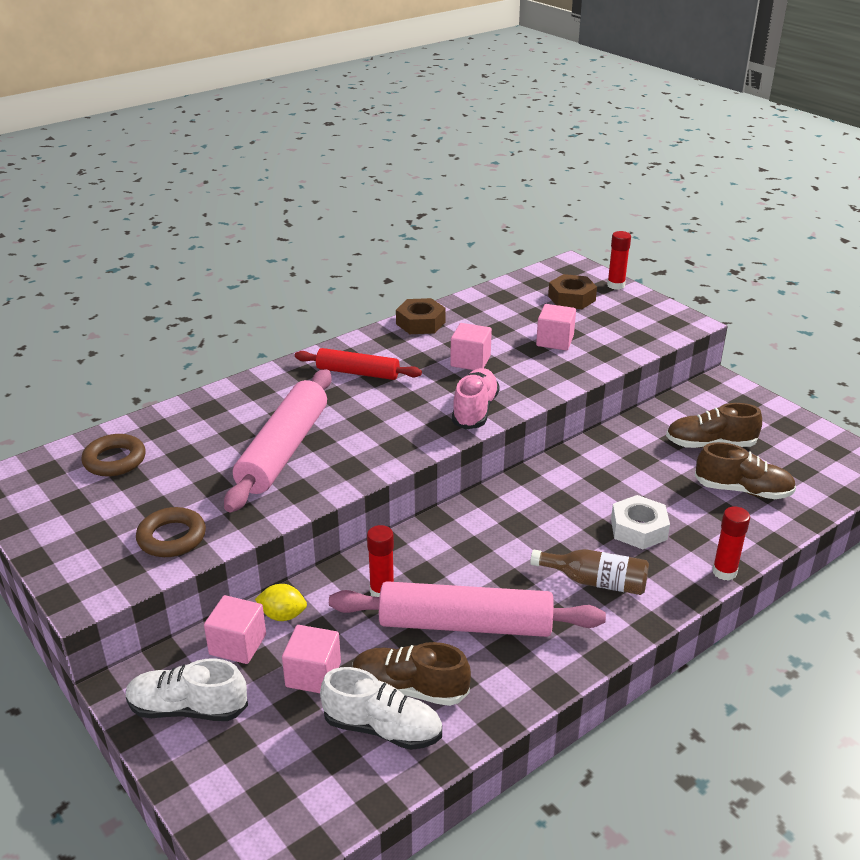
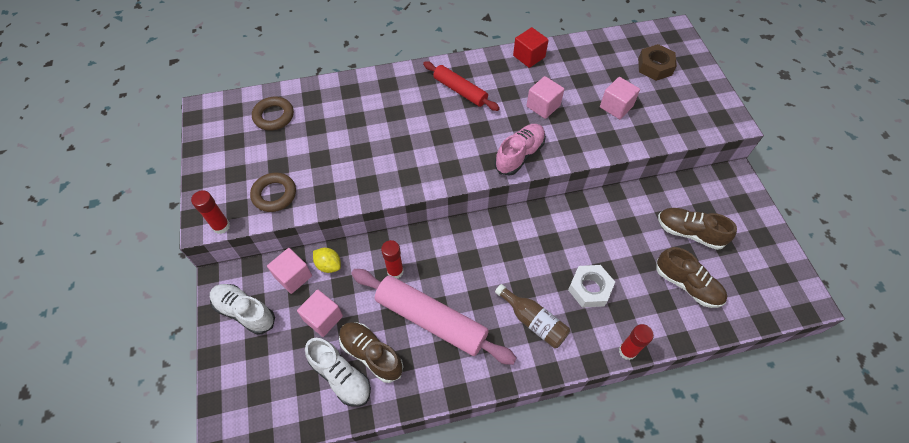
camera: 25 degrees right, 25 degrees up
(283, 450) = (376, 145): pink rolling pin -> none
(420, 323) = (529, 56): brown nut -> red cube
(616, 285) = (698, 63): red glue stick -> red glue stick (221, 226)

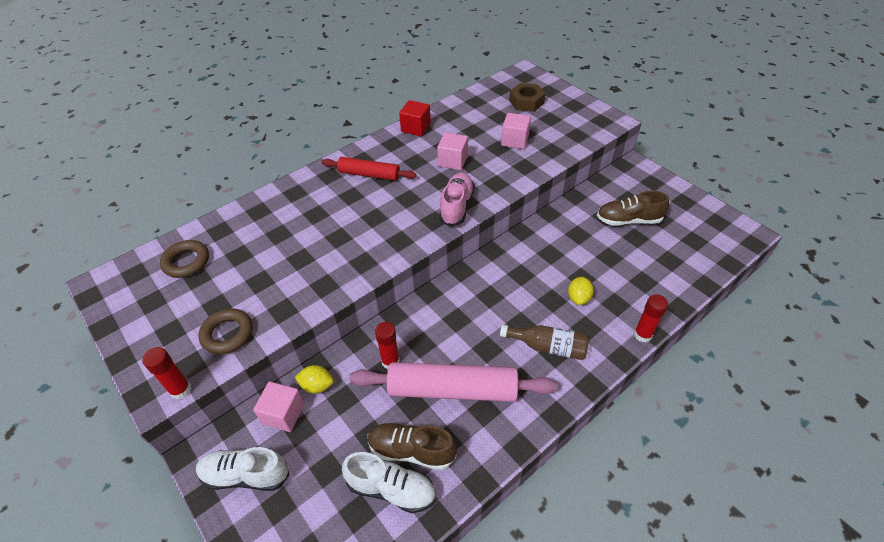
camera: 25 degrees left, 10 degrees down
(323, 318) = (339, 440): pink cube -> none
(589, 289) = (578, 298): white nut -> yellow lemon
(687, 284) = (653, 260): brown shoe -> none

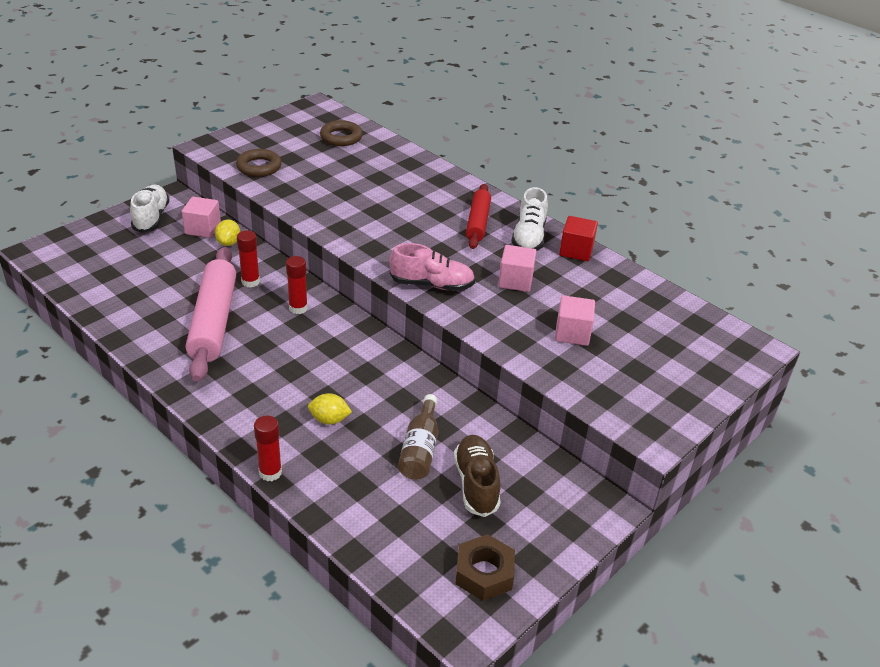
camera: 80 degrees right, 10 degrees down
(181, 390) = (207, 155): red glue stick -> red glue stick (298, 308)
(391, 489) = (121, 289): white shoe -> white shoe (529, 237)
(411, 451) = (154, 298): brown shoe -> none
(526, 102) = (672, 347): brown nut -> brown nut (484, 573)
(548, 347) = (259, 389): brown bottle -> brown bottle (420, 449)

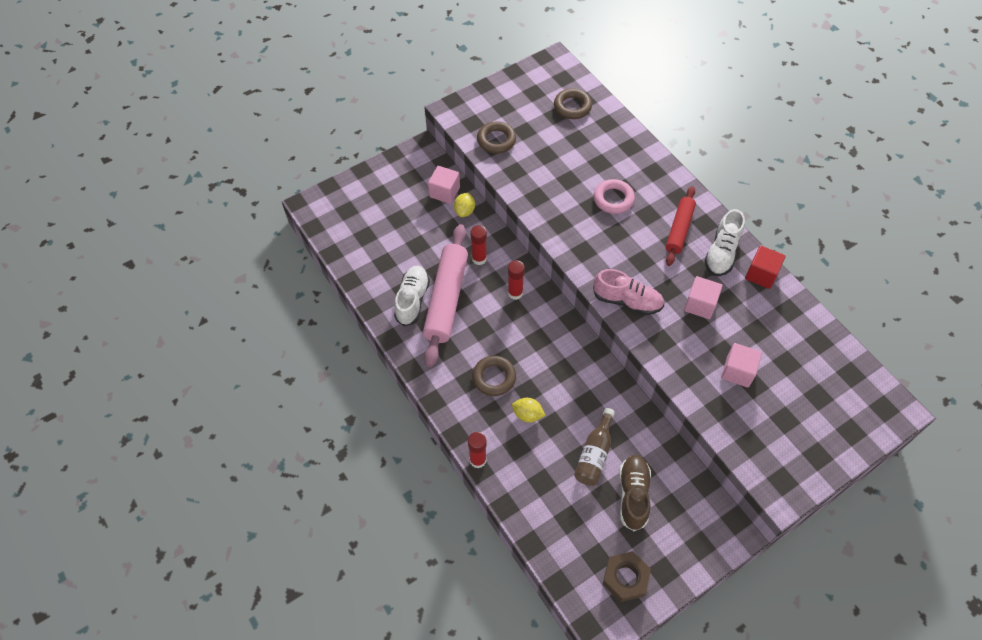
camera: 15 degrees right, 20 degrees up
(151, 218) = (403, 175): white shoe -> white shoe (412, 300)
(282, 388) = (494, 377): none -> brown ring
(399, 204) = (613, 199): none -> pink ring

